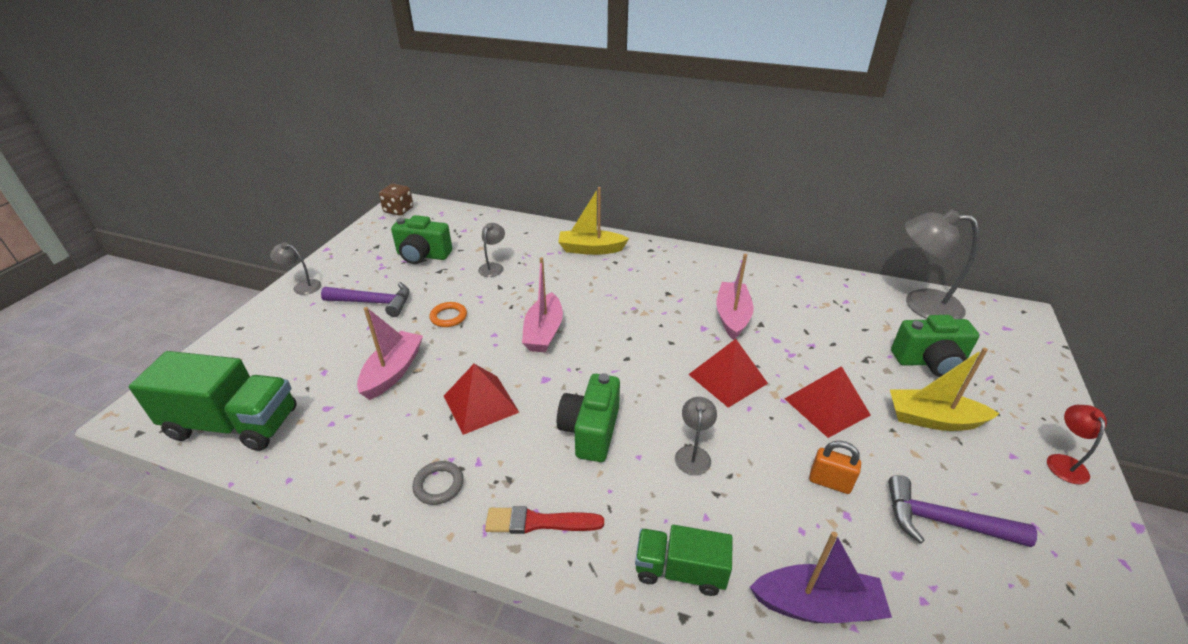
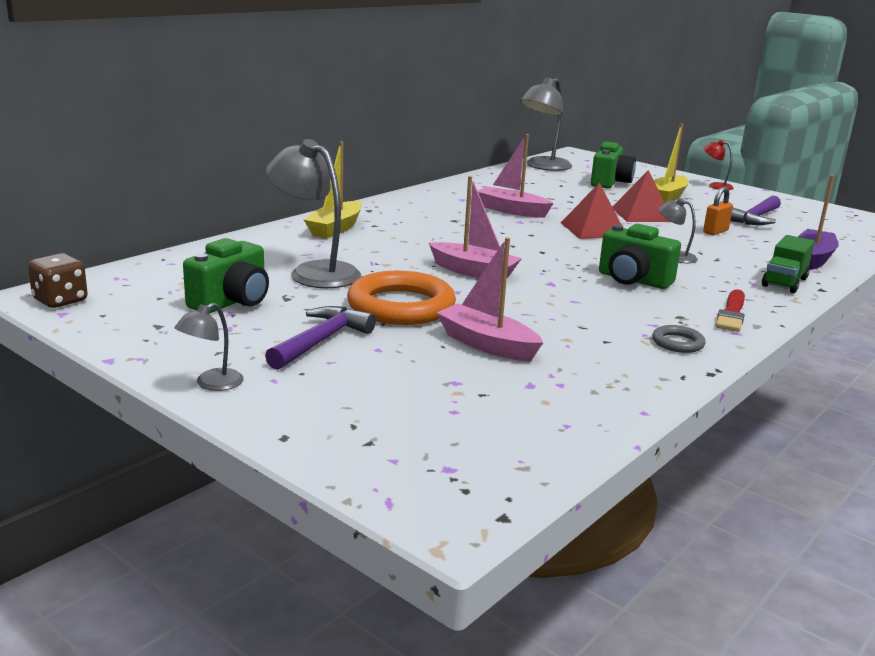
camera: 70 degrees left, 15 degrees down
(234, 424) = (527, 443): green truck -> none
(448, 317) = (401, 306): orange ring -> orange ring, size x2.20
(481, 404) = (571, 312): red pyramid -> none
(493, 267) = (314, 272): grey lamp -> grey lamp, size x1.99

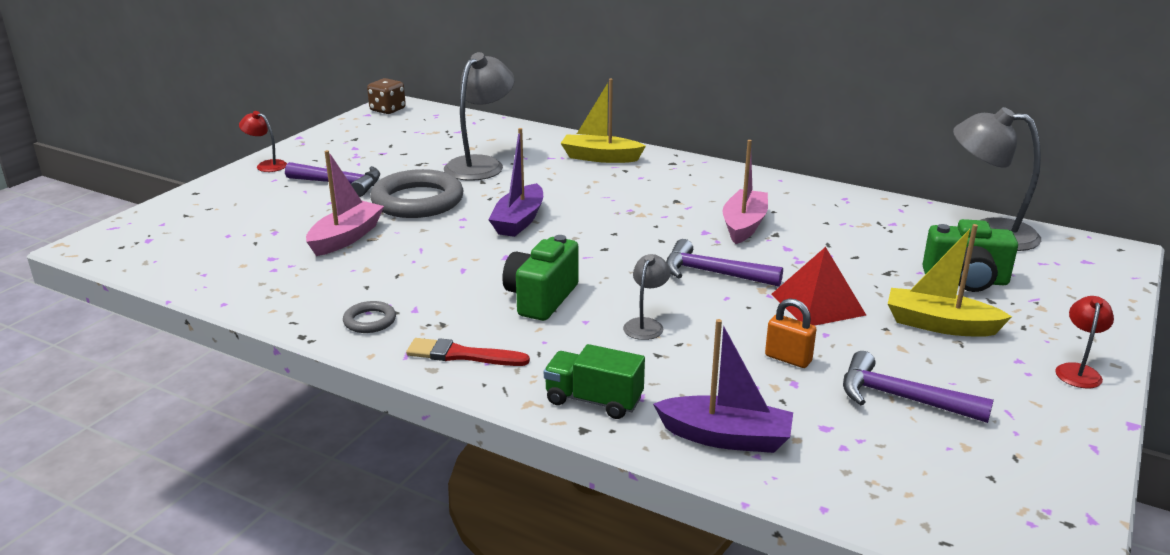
camera: 80 degrees right, 5 degrees up
(211, 384) = (266, 165): grey lamp -> red lamp
(232, 302) = (404, 150): green camera -> none
(401, 306) = (417, 201): orange ring -> grey ring
(473, 271) = (519, 221): pink boat -> purple boat
(593, 229) = (713, 273): red pyramid -> purple hammer

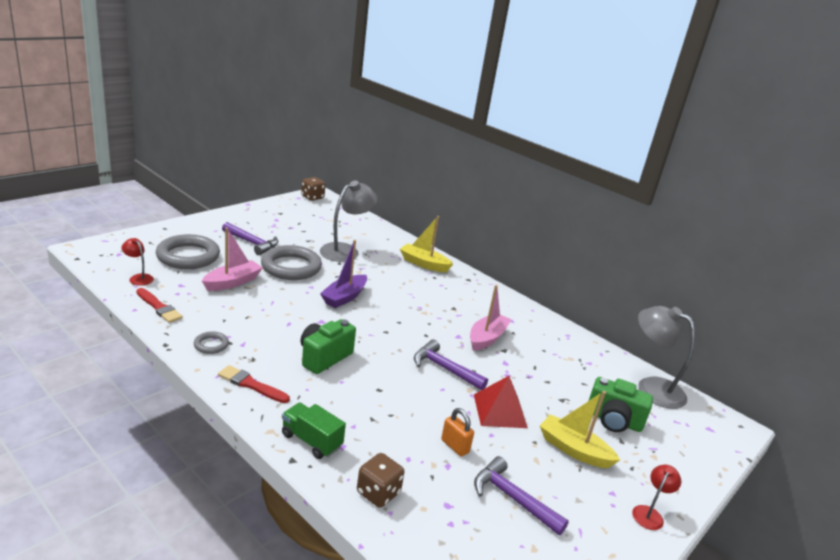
camera: 10 degrees right, 0 degrees up
(256, 220) = (188, 256): none -> grey ring
(259, 292) = (159, 307): none -> red brush
(266, 165) = (217, 219): red lamp -> red lamp (138, 278)
(646, 325) = (378, 395): grey lamp -> none
(725, 437) = (378, 493): purple boat -> brown dice

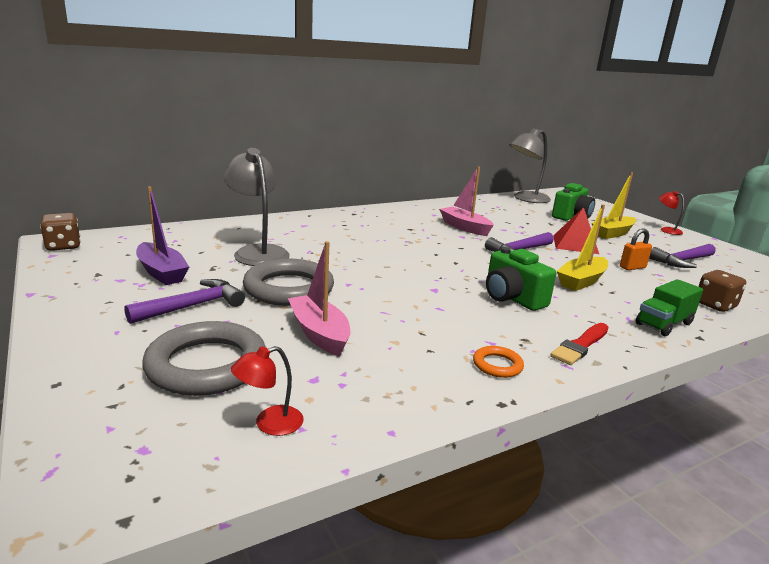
camera: 70 degrees left, 5 degrees down
(159, 307) = (387, 405): red brush -> none
(211, 345) = (497, 365): grey ring -> orange ring
(344, 297) = (380, 270): purple boat -> purple boat (162, 272)
(424, 264) = (313, 223): yellow boat -> yellow boat (581, 281)

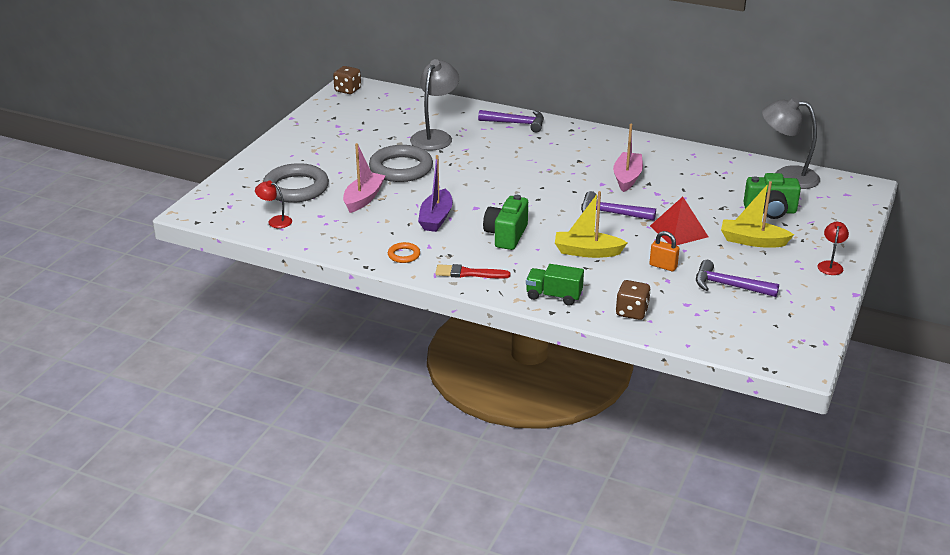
camera: 55 degrees right, 10 degrees up
(162, 272) = (362, 129): purple boat -> purple boat (436, 218)
(193, 306) = (340, 157): purple hammer -> purple hammer (516, 123)

